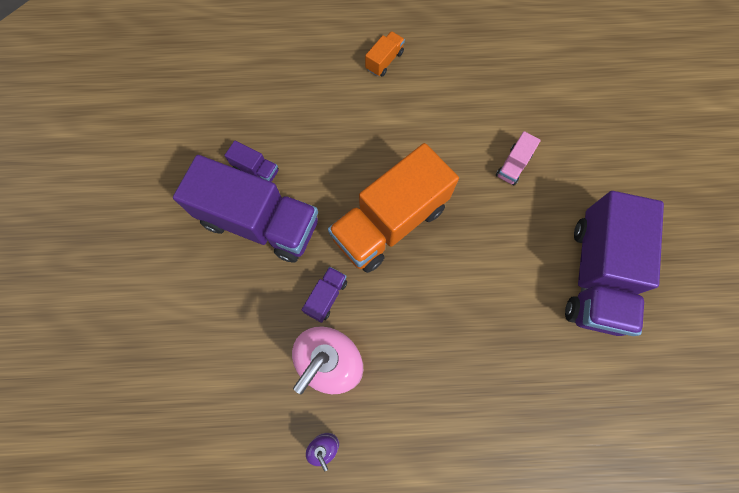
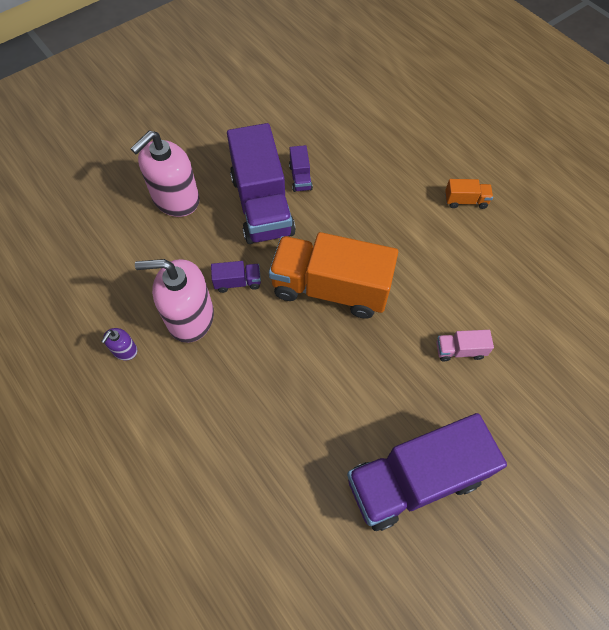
camera: 55 degrees right, 10 degrees down
(188, 297) = (176, 199): none -> pink soap dispenser

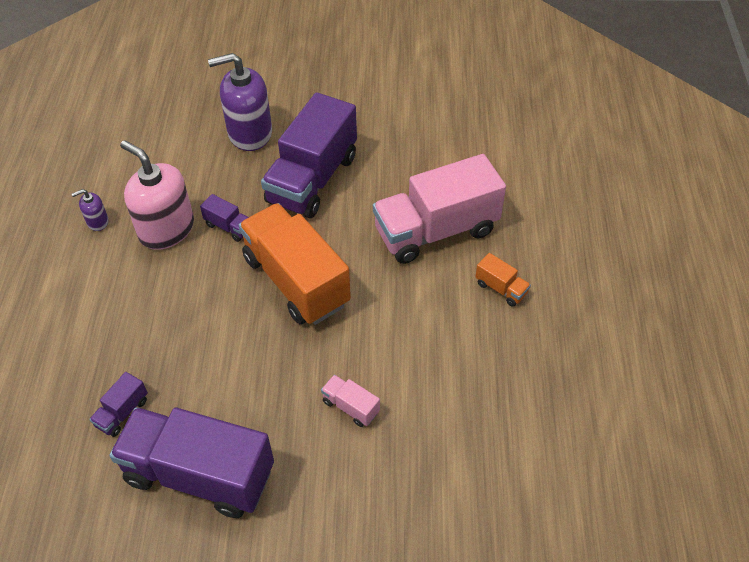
camera: 40 degrees right, 10 degrees down
(176, 199) = (250, 133): pink soap dispenser -> purple soap dispenser
(300, 177) = (369, 176): purple truck -> purple truck (122, 412)
(385, 188) = (436, 231): none -> pink truck

